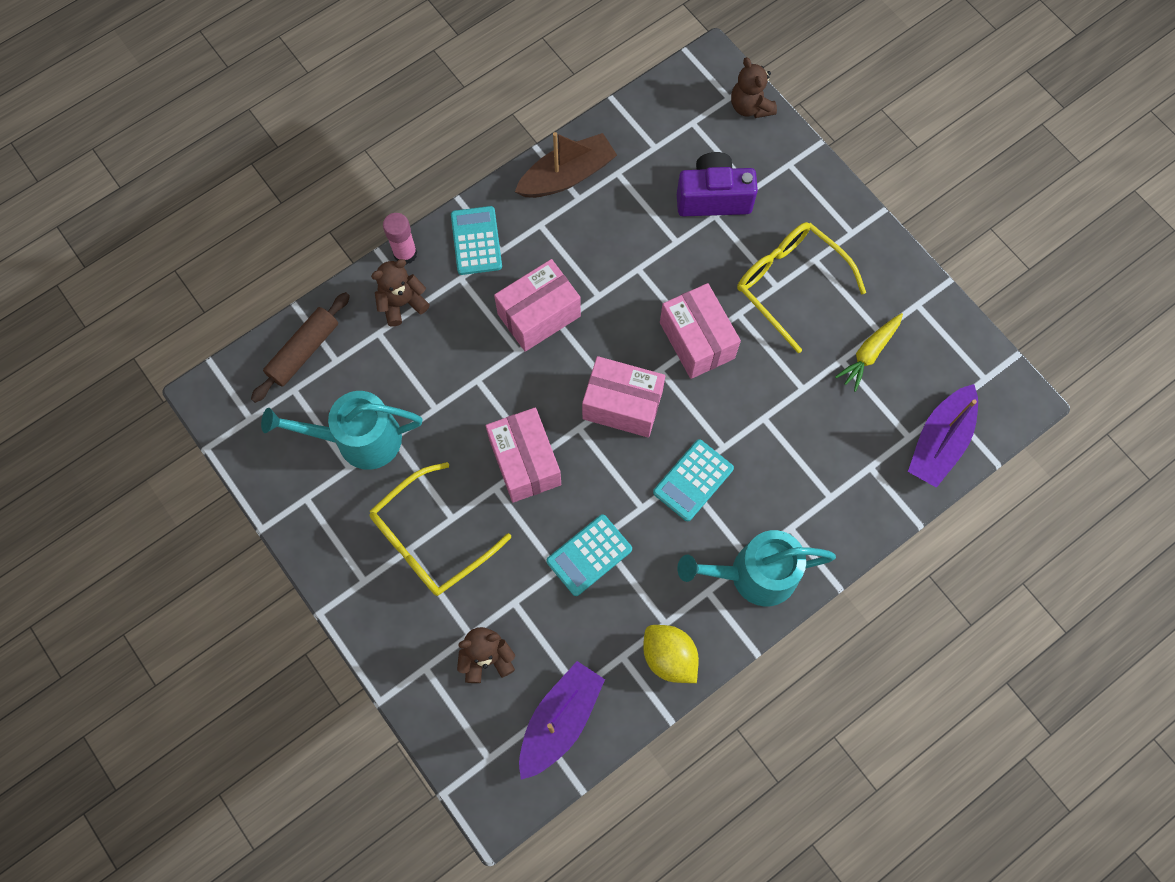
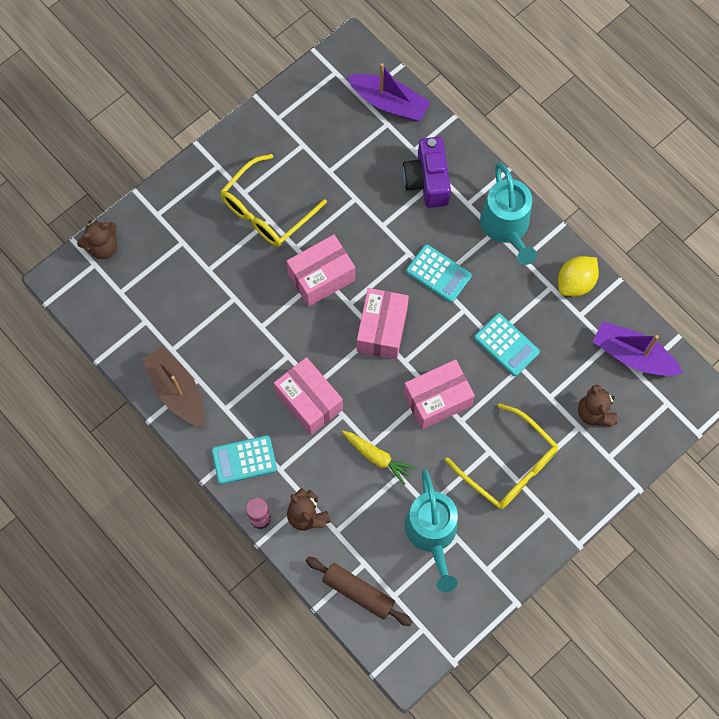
camera: 95 degrees left, 0 degrees up
(713, 198) = (192, 271): purple camera -> purple camera (427, 181)
(869, 354) = (322, 152): yellow carrot -> yellow carrot (377, 457)

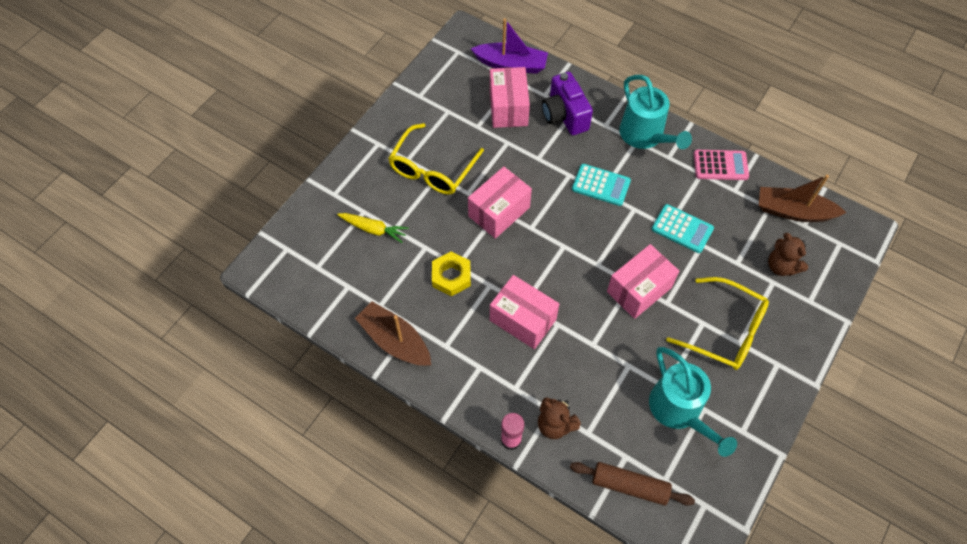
camera: 15 degrees left, 10 degrees down
(103, 247) = (291, 232): brown teddy bear -> none
(244, 460) = (478, 388): turquoise calculator -> none
(251, 336) = (451, 276): none -> yellow nut
(377, 457) = (603, 354): yellow carrot -> yellow carrot (373, 229)
(382, 330) = (568, 242): pink box -> pink box (508, 108)
(575, 282) = (720, 165): yellow lemon -> pink calculator
(632, 355) = (793, 211): purple boat -> brown boat

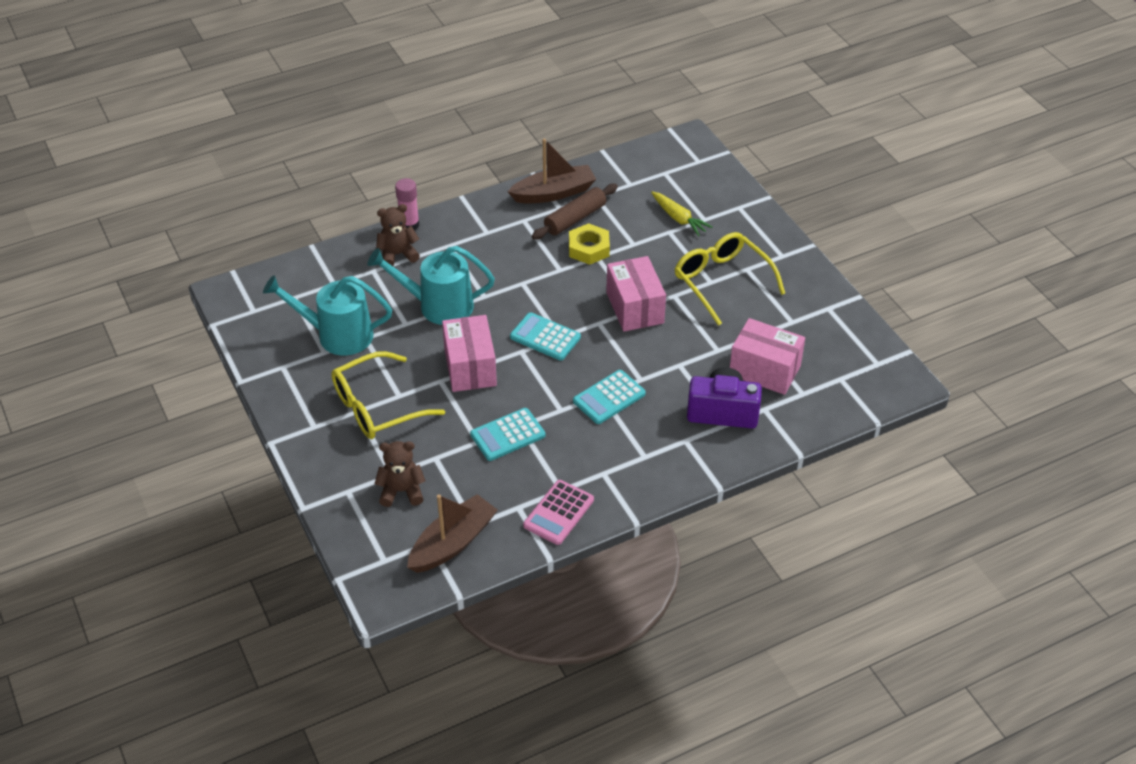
camera: 120 degrees right, 15 degrees down
(373, 229) = (679, 218): yellow carrot -> yellow carrot turned 90 degrees counterclockwise
(511, 64) = (828, 400): purple boat -> none
(523, 320) = (507, 275): pink box -> none
(572, 255) = (545, 337): none -> turquoise calculator
(629, 486) = (310, 274): brown rolling pin -> brown rolling pin (575, 219)
(645, 136) = (646, 467): turquoise watering can -> turquoise watering can (438, 306)

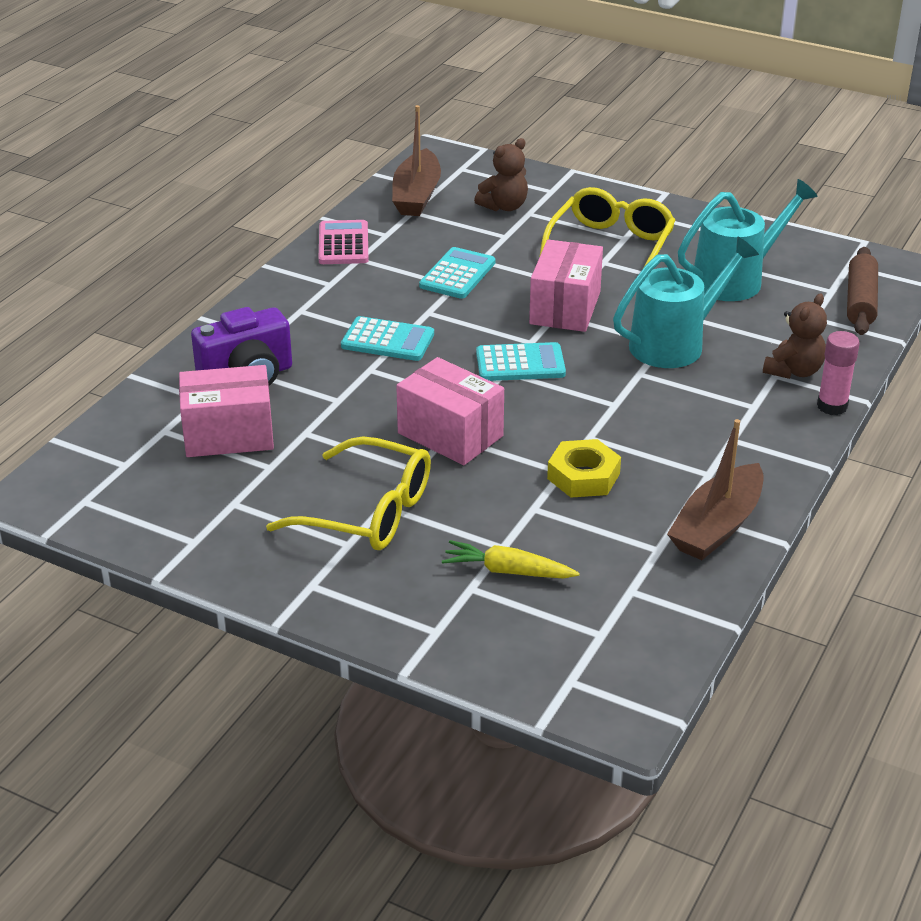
camera: 145 degrees right, 10 degrees down
(470, 367) = (565, 308): pink box -> pink box turned 60 degrees clockwise
(575, 219) = (646, 505): brown rolling pin -> brown rolling pin (860, 301)
(609, 397) = (387, 340): turquoise calculator -> turquoise calculator turned 90 degrees clockwise

